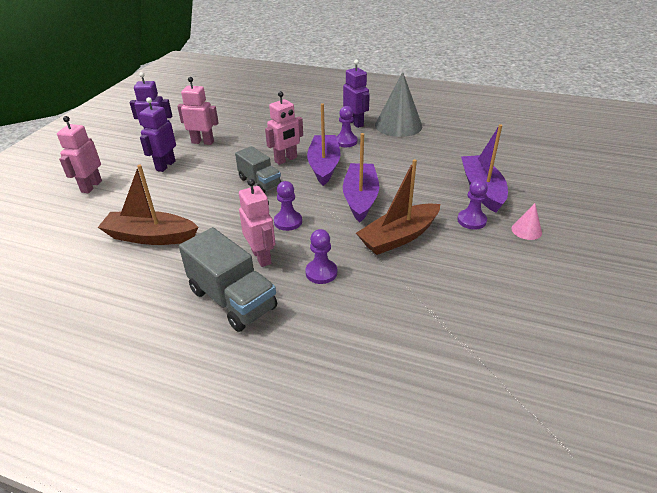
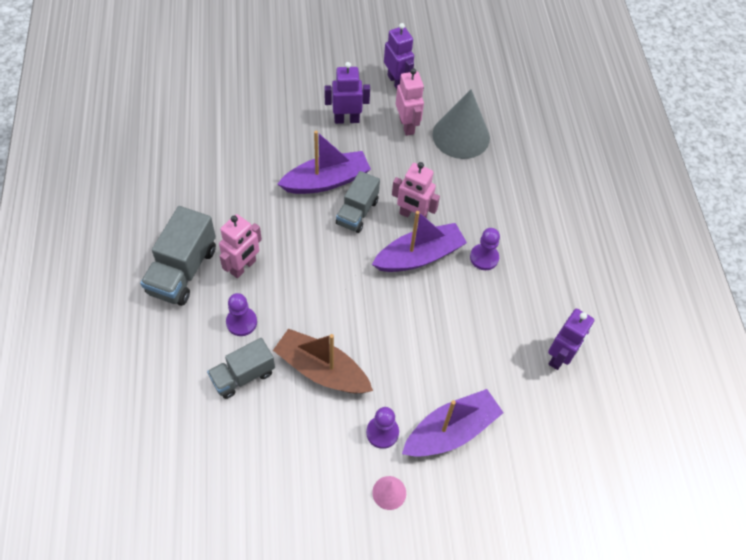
camera: 60 degrees right, 20 degrees up
(91, 186) = (285, 85): pink robot -> none
(150, 237) = (235, 171): brown boat -> none
(288, 222) = (303, 265): purple pawn -> none
(355, 123) = (536, 251): purple robot -> purple robot (560, 357)
(360, 198) = (373, 313): purple boat -> purple boat (326, 181)
(380, 285) = (243, 376): none -> grey truck
(398, 125) = (558, 300): grey cone -> grey cone (461, 136)

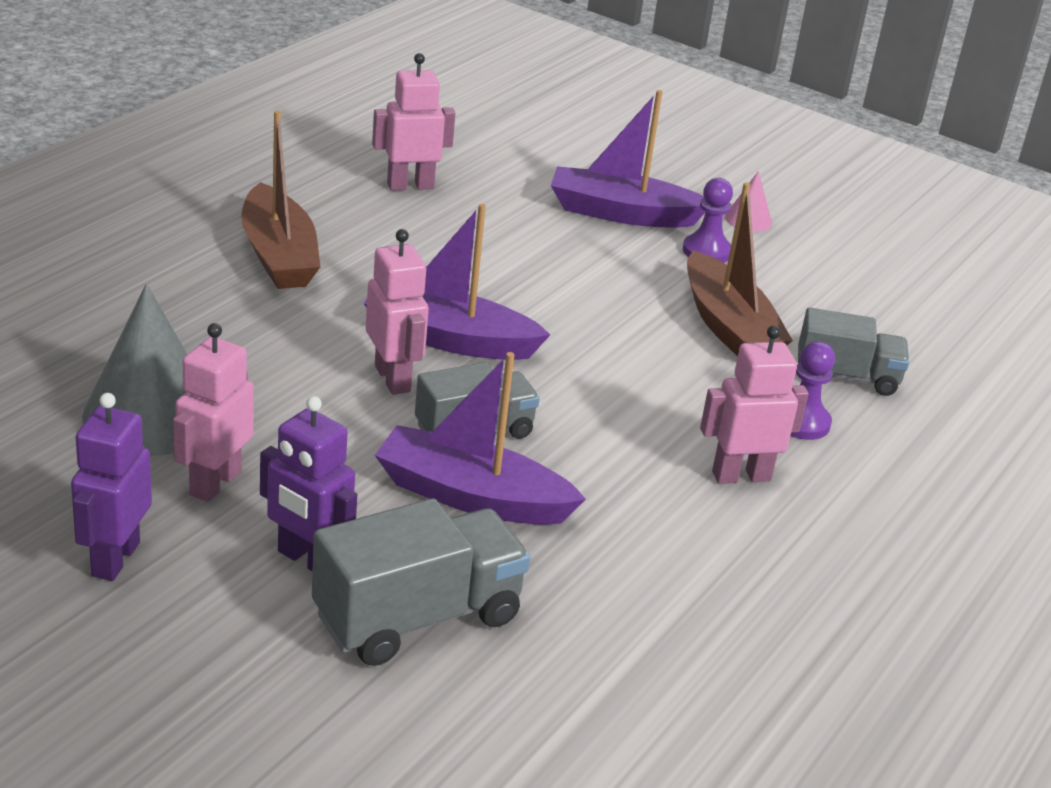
camera: 140 degrees left, 25 degrees down
(183, 271) = (851, 527): grey truck -> grey truck (417, 617)
(484, 258) = (361, 289): purple pawn -> none
(537, 251) = (278, 255): none -> brown boat
(560, 357) = (410, 185): purple robot -> pink robot

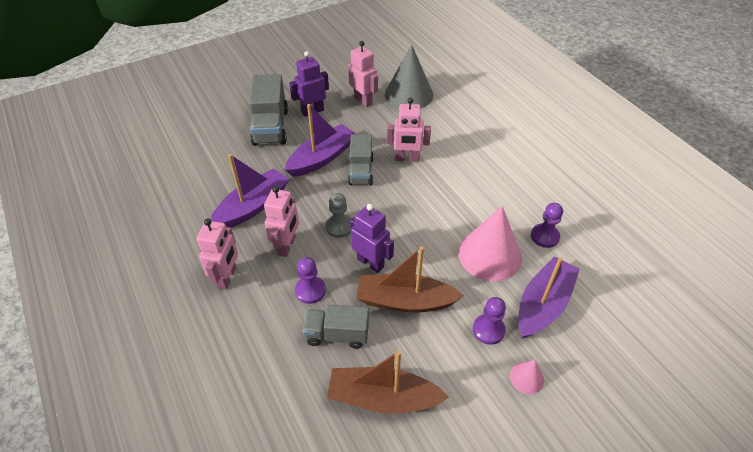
camera: 120 degrees right, 15 degrees up
(114, 559) = (337, 75): purple robot -> purple robot (371, 263)
(278, 255) = (517, 150): brown boat -> brown boat (383, 398)
(410, 185) = (586, 215): pink robot -> pink robot (227, 277)
(449, 339) = (431, 184): purple boat -> purple boat (252, 206)
(487, 218) = (544, 236): none -> purple pawn
(569, 262) = (489, 255): none -> pink cone
(642, 424) = (339, 227): none -> grey pawn
(846, 376) = (337, 334): grey truck -> grey truck turned 60 degrees clockwise

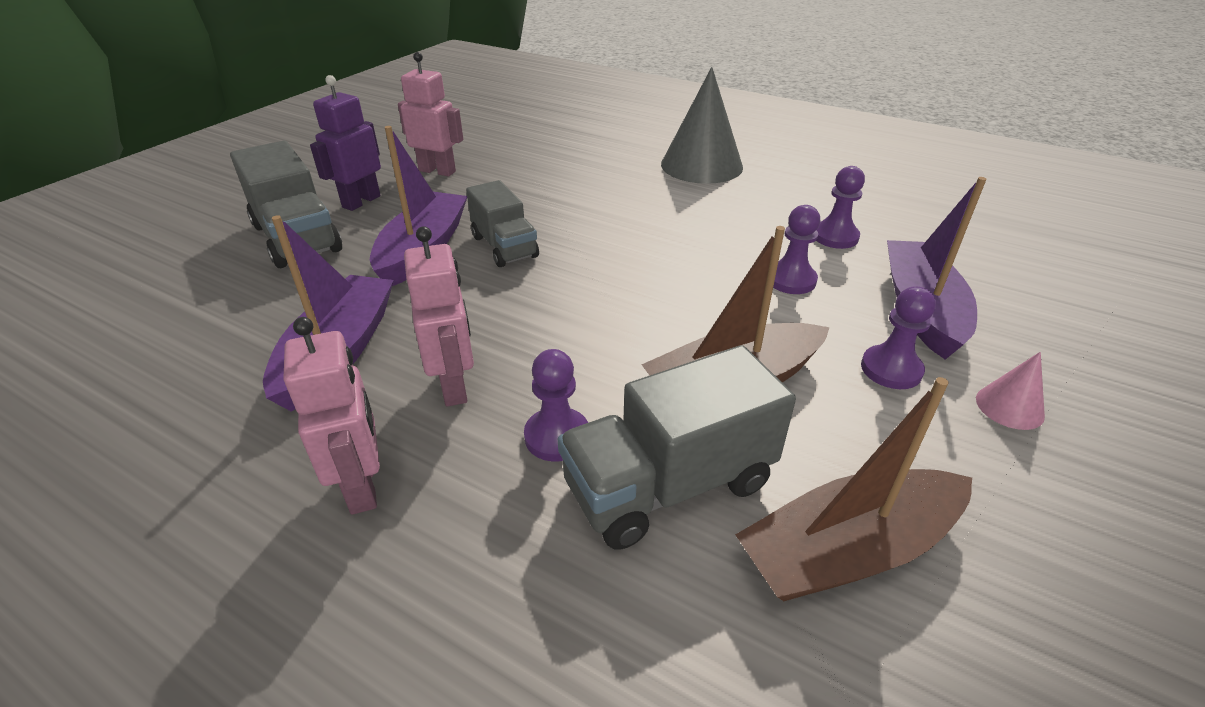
camera: 30 degrees left, 10 degrees down
(337, 334) = (669, 485): grey truck -> grey truck, size x1.50
(339, 227) = (530, 325): grey pawn -> none
(371, 263) = (628, 354): purple robot -> none
(407, 159) = (564, 213): pink robot -> none
(409, 94) = (502, 149): grey cone -> grey cone (701, 165)
(489, 255) = (791, 280): pink cone -> purple pawn

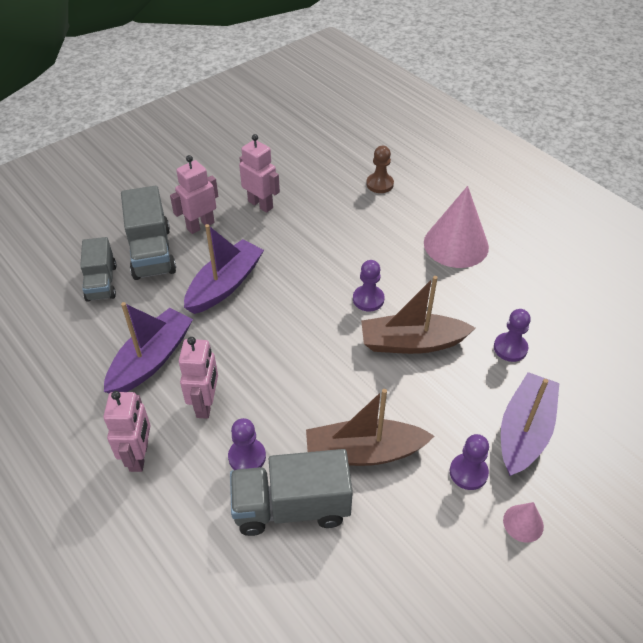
camera: 20 degrees right, 10 degrees up
(361, 201) = (200, 225): purple robot -> pink robot
(504, 247) = (277, 296): grey truck -> grey truck (101, 282)
(579, 134) = (380, 184): none -> brown pawn
(701, 165) = (456, 244): grey cone -> pink cone
(791, 280) = (451, 380): purple pawn -> purple pawn (368, 299)
(848, 550) = (362, 576): brown boat -> brown boat (411, 343)

